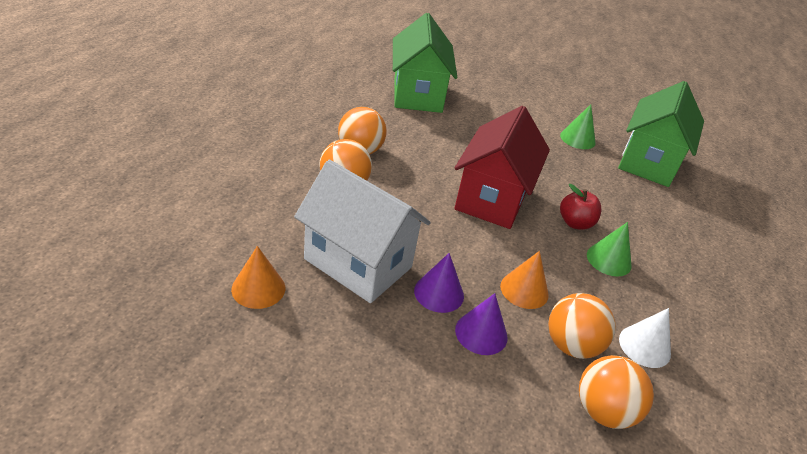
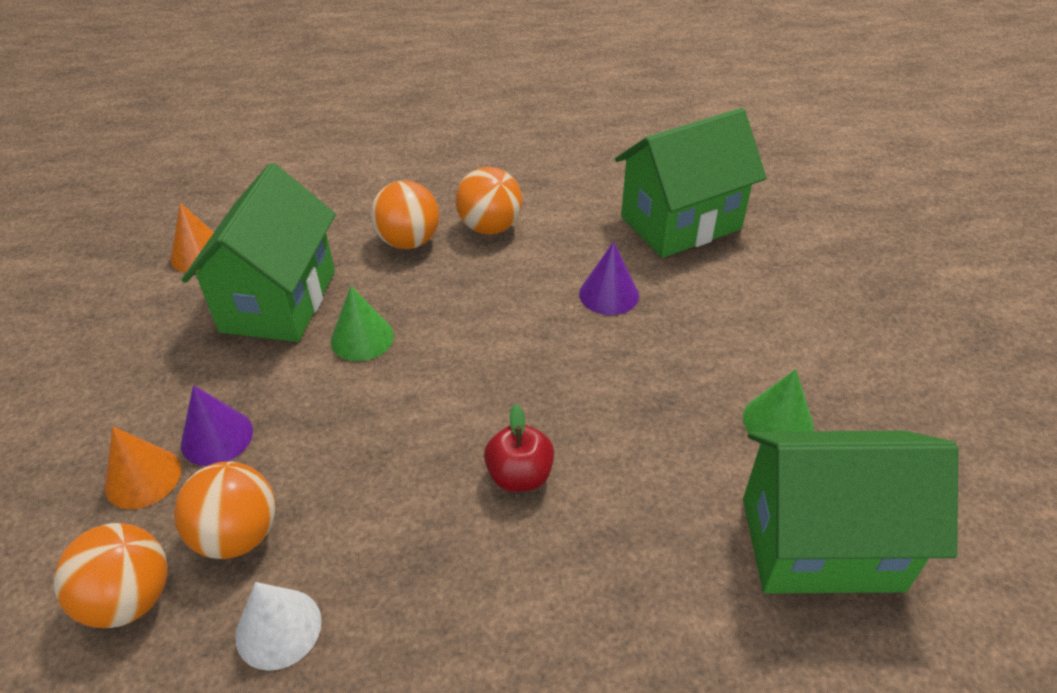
camera: 70 degrees right, 5 degrees up
(358, 263) = (278, 301): white house -> green house
(439, 293) = (267, 379): purple cone -> purple cone (609, 294)
(492, 199) = (498, 369): red house -> none
(524, 290) = (321, 456): orange cone -> orange cone (143, 477)
(609, 260) = (457, 540): green cone -> green cone (362, 338)

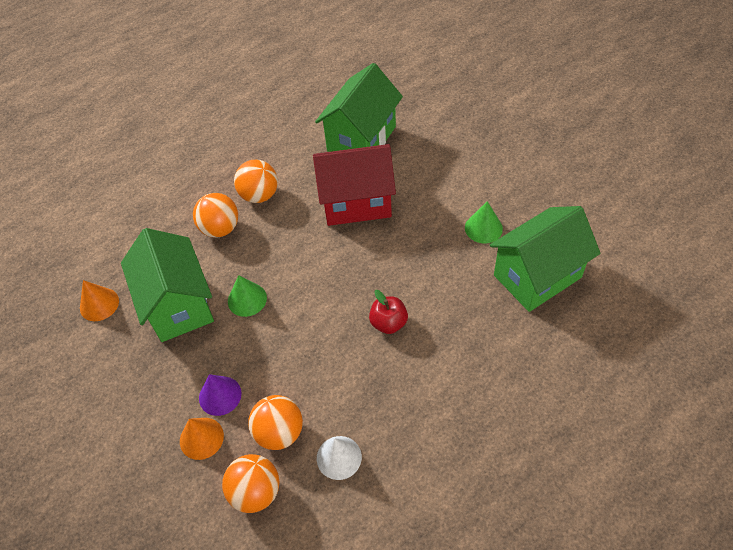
camera: 30 degrees left, 10 degrees up
(609, 294) = (356, 202): purple cone -> red house

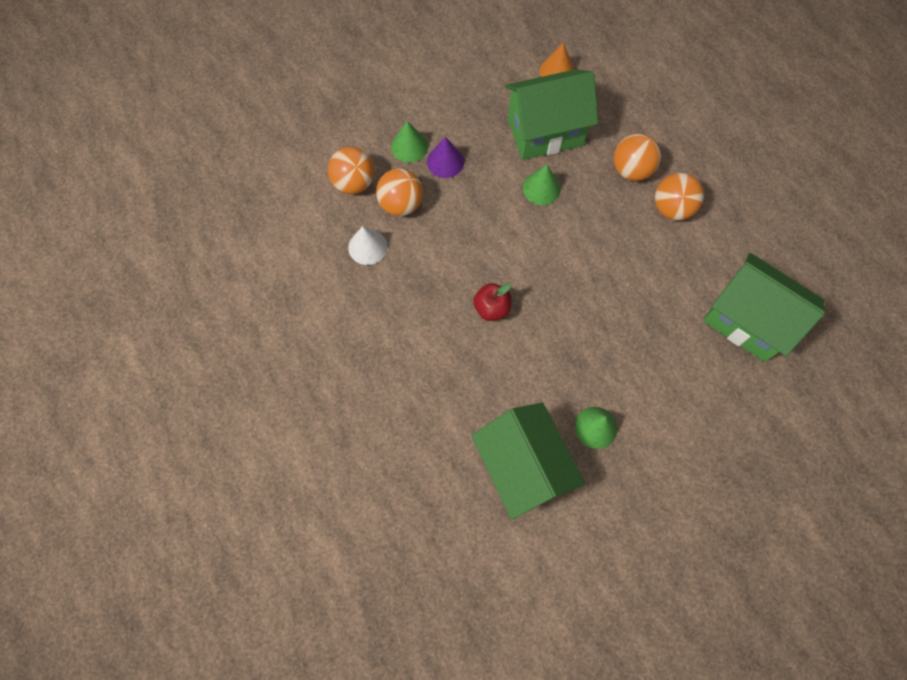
camera: 95 degrees right, 15 degrees up
(201, 438) = (409, 146): orange cone -> green cone
(356, 202) = (649, 301): red house -> none

